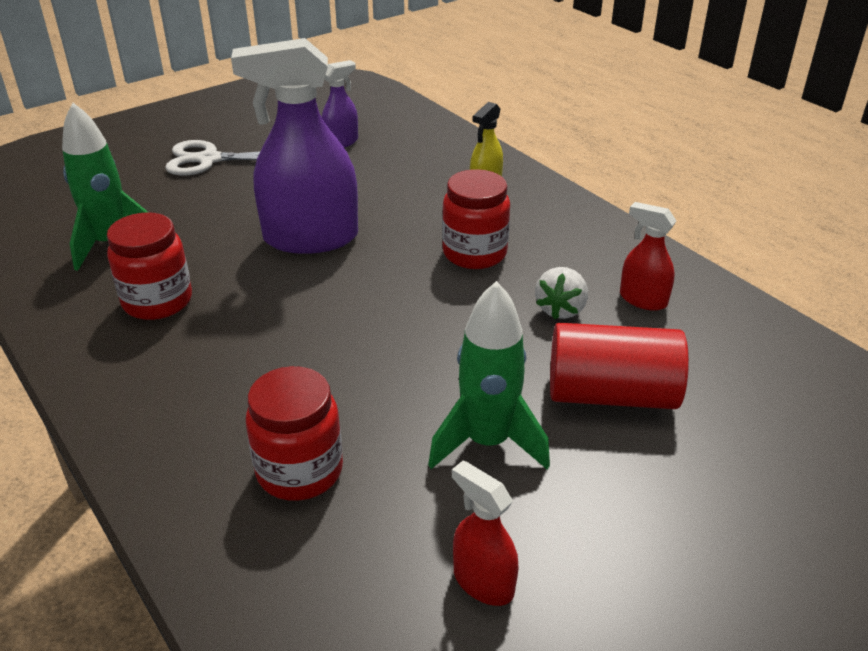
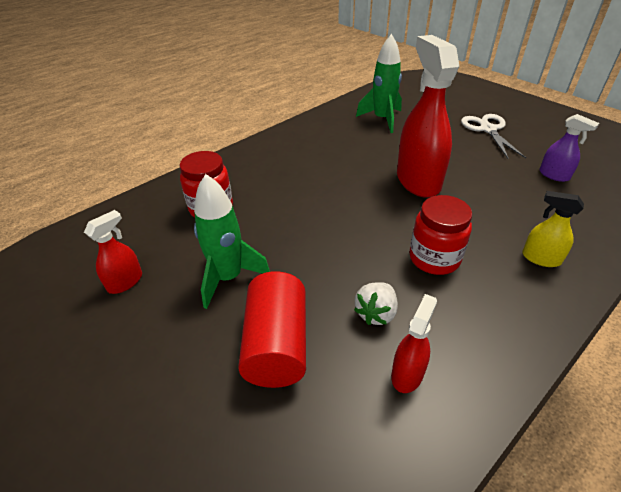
camera: 85 degrees right, 5 degrees up
(157, 301) = (337, 143): red jar -> none
(310, 238) = (418, 180): purple spray bottle -> red spray bottle
(561, 309) = (376, 313): white strawberry -> white strawberry turned 75 degrees counterclockwise

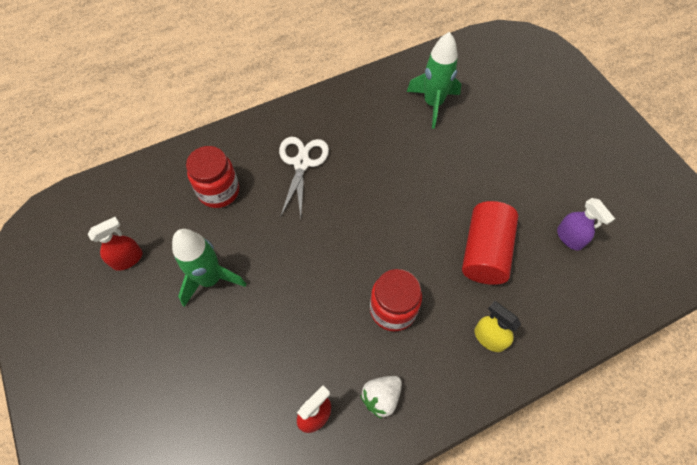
camera: 15 degrees right, 20 degrees up
(277, 345) = (227, 359): red cylinder -> red cylinder (485, 252)
(376, 313) = (316, 352): white strawberry -> white strawberry (381, 397)
(418, 180) = (426, 207): red spray bottle -> none
(488, 129) = (540, 150): white scissors -> white scissors (301, 163)

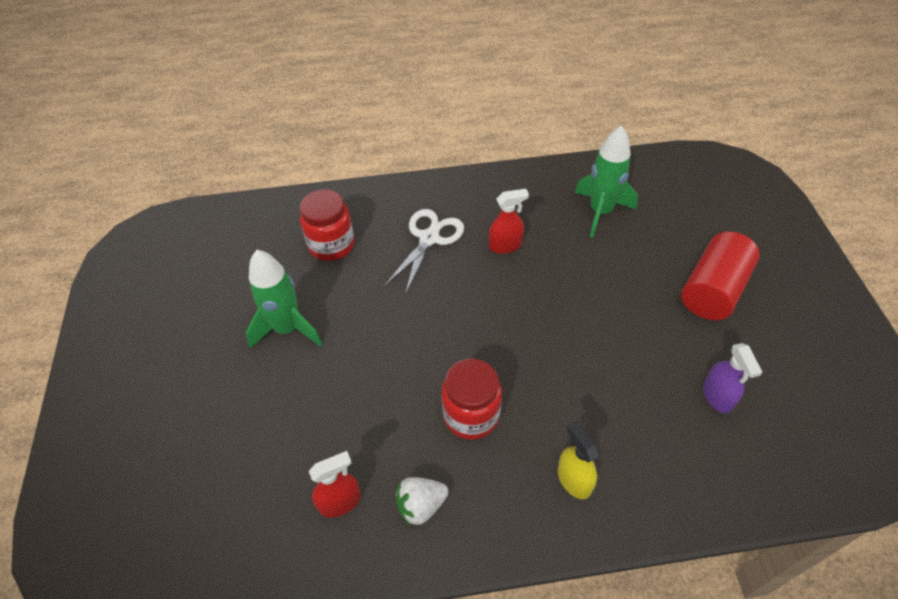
camera: 20 degrees right, 10 degrees down
(127, 259) = (214, 287): red spray bottle -> red spray bottle (505, 245)
(485, 252) = (604, 383): red cylinder -> red cylinder (713, 290)

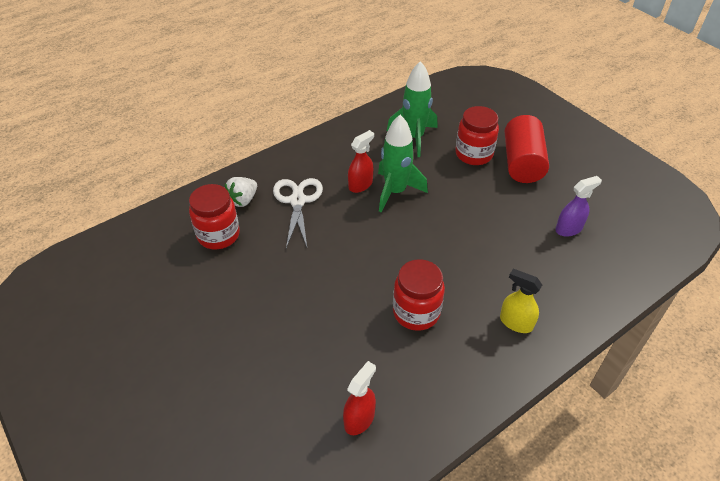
camera: 30 degrees left, 5 degrees down
(287, 328) = (224, 312): green rocket -> green rocket (395, 192)
(421, 505) = (422, 391): white strawberry -> white strawberry (243, 200)
(659, 257) = (474, 154): none -> red jar
(717, 396) = (569, 229): purple spray bottle -> purple spray bottle turned 75 degrees counterclockwise

